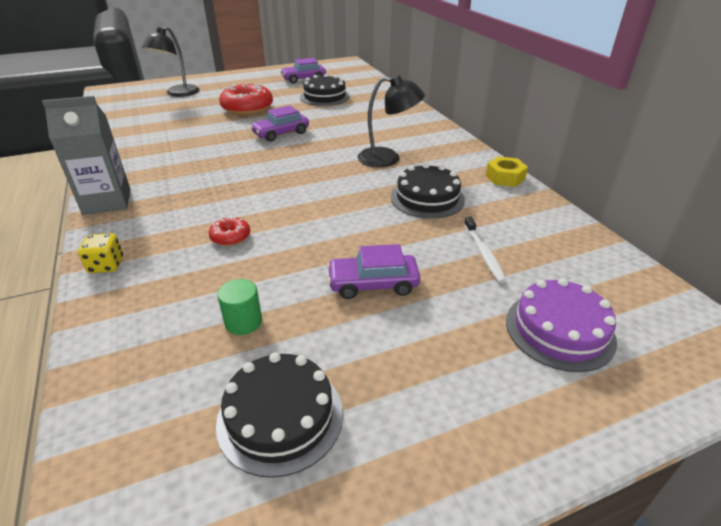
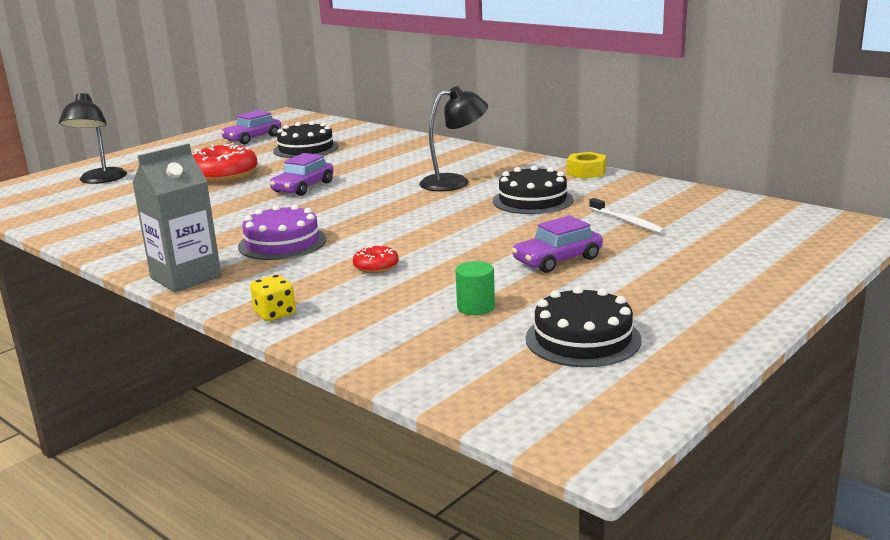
camera: 25 degrees left, 15 degrees down
(559, 330) = (733, 246): purple cake -> purple cake (282, 243)

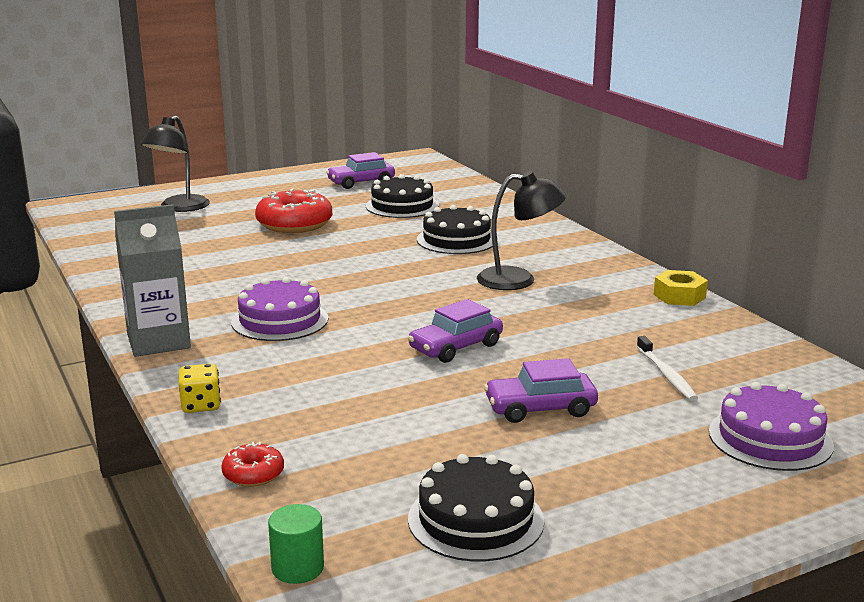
camera: 20 degrees right, 0 degrees up
(303, 187) = (358, 255): purple car -> purple car (456, 347)
(376, 266) = (344, 371): red donut -> red donut (253, 474)
(476, 307) = (399, 448): green cylinder -> green cylinder (298, 568)
(532, 200) = (583, 322): black cake -> black cake (456, 240)
(736, 245) = (770, 438): none -> purple cake

